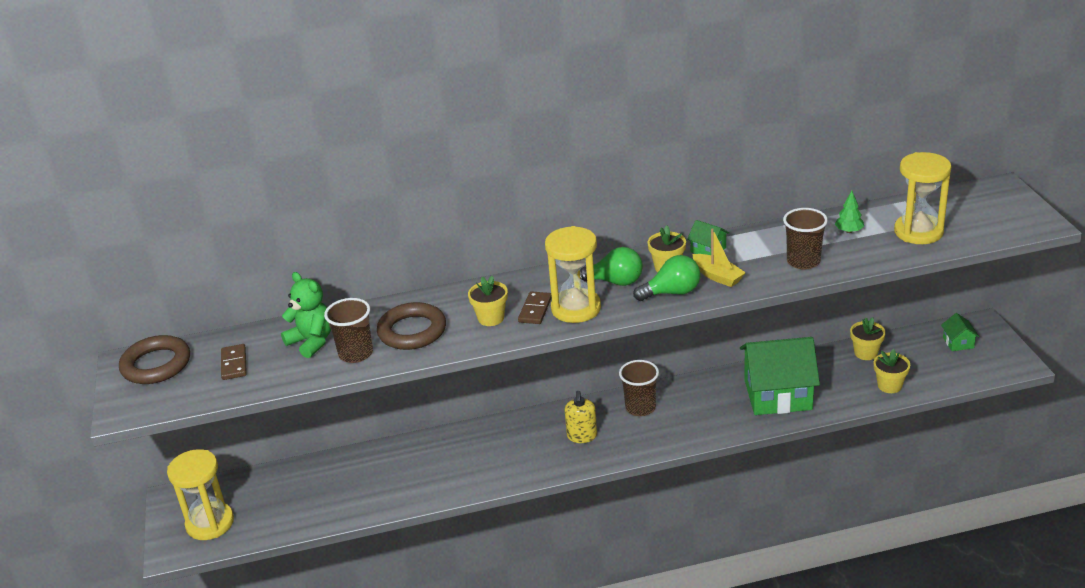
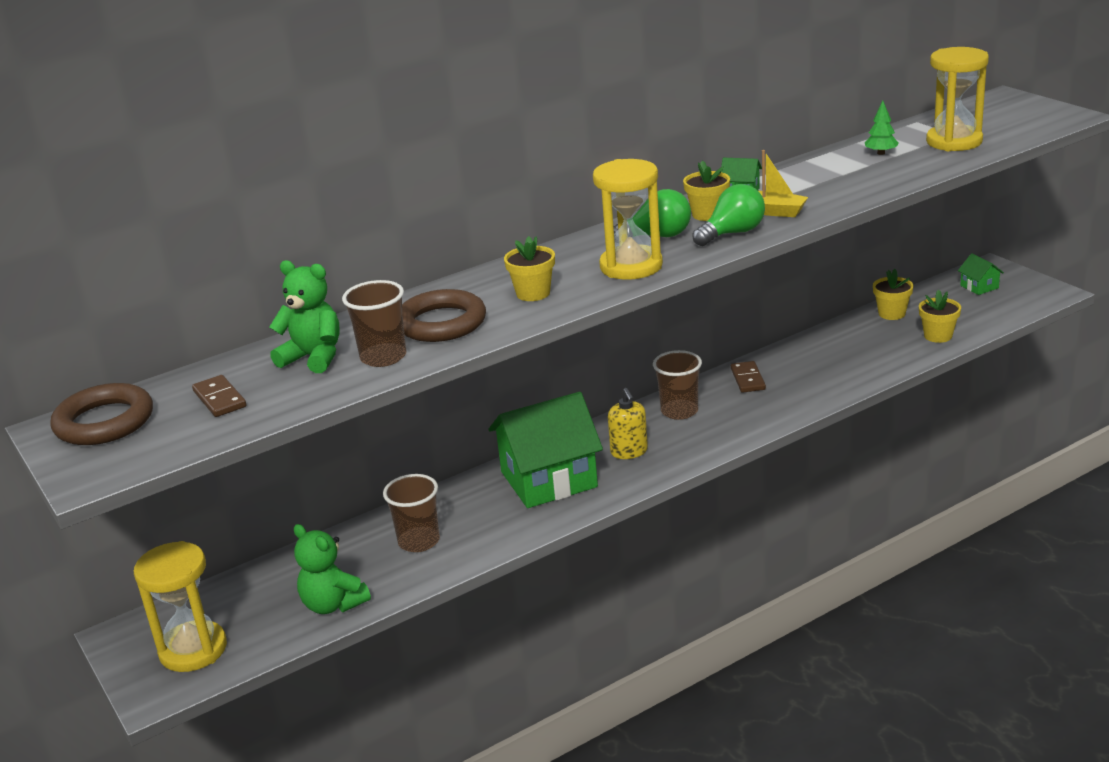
camera: 20 degrees left, 5 degrees down
(313, 513) = (333, 604): none -> green teddy bear
(535, 310) = (582, 276): brown domino -> brown domino (748, 379)
(778, 394) = (825, 367): green house -> green house (549, 479)
(803, 261) = (855, 184): brown cup -> brown cup (419, 541)

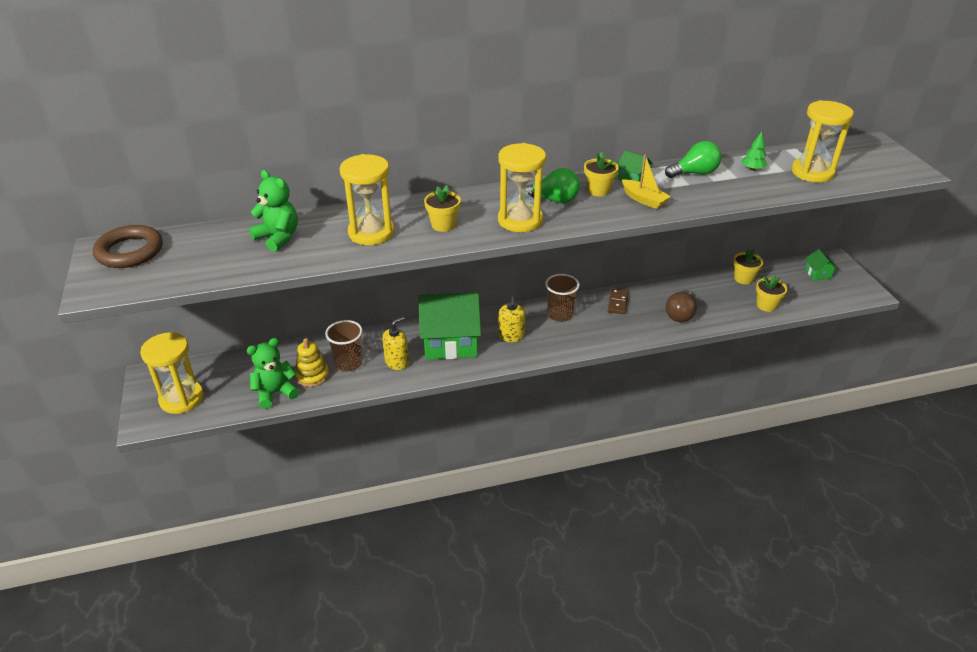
camera: 15 degrees right, 10 degrees up
(219, 399) = (203, 254): brown domino -> none
(333, 604) = (275, 393): green teddy bear -> green teddy bear turned 90 degrees clockwise
(375, 569) = (312, 376): none -> yellow stacking toy
(383, 357) = (319, 250): brown cup -> none
(441, 323) = (371, 233): brown ring -> yellow hourglass
(488, 522) = (397, 362): none -> yellow soap dispenser
(732, 233) = (605, 211): green light bulb -> green light bulb (694, 173)
(836, 372) = (680, 314): none -> brown light bulb

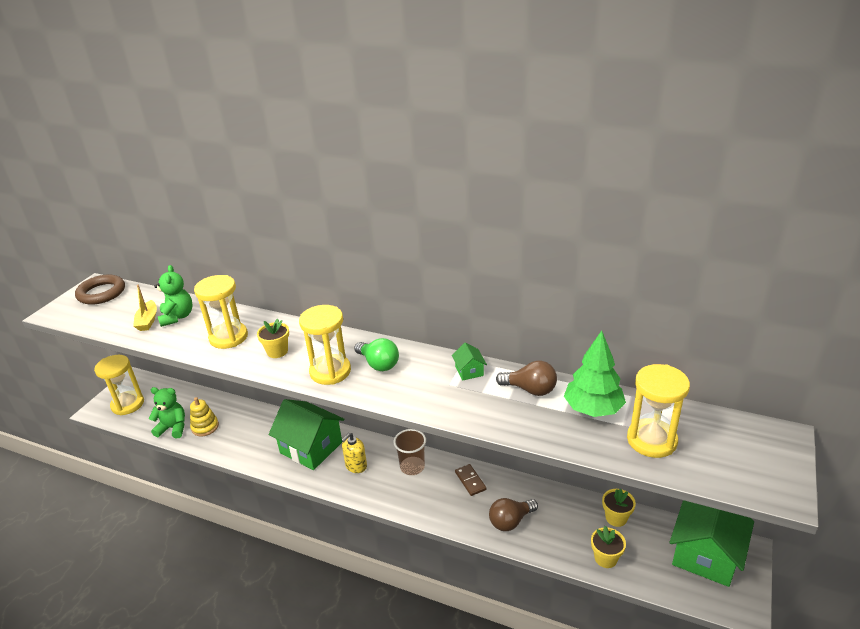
camera: 40 degrees right, 5 degrees down
(348, 363) = (234, 429): brown cup -> none
(397, 362) = (261, 445): yellow soap dispenser -> none
(598, 190) = (425, 371): yellow flower pot -> none
(618, 303) = (470, 481): brown domino -> brown domino turned 75 degrees counterclockwise
(644, 200) = (448, 396): yellow boat -> yellow boat (148, 321)
(694, 173) = (530, 389): green light bulb -> brown light bulb
(752, 169) = (593, 409): green tree -> green tree, size x2.12
(817, 273) = (705, 554): green house -> green house, size x2.36

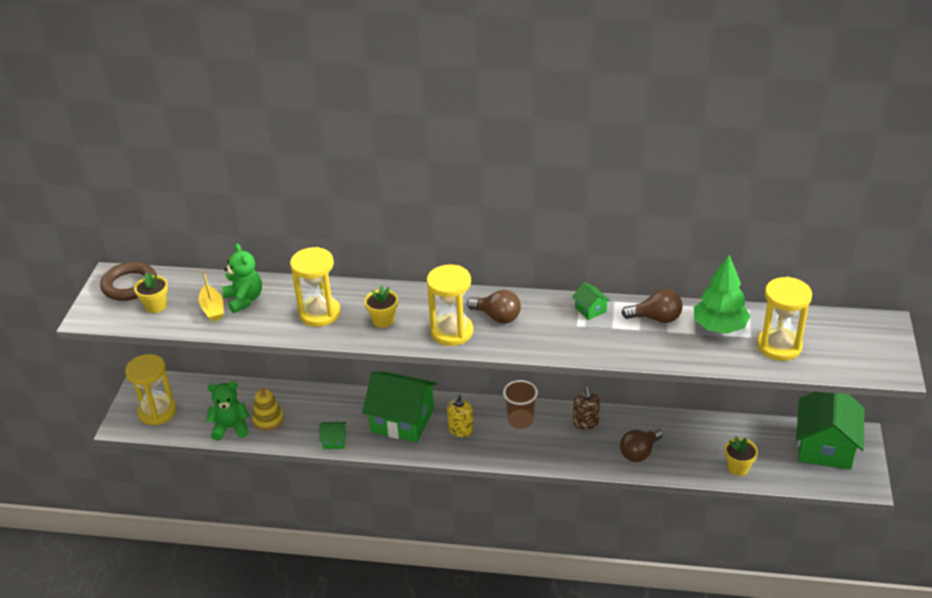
camera: 15 degrees left, 5 degrees up
(246, 455) = (334, 441): none -> green house
(378, 364) = (497, 317): green light bulb -> brown light bulb
(470, 481) = (585, 423): brown domino -> brown soap dispenser
(616, 518) = (737, 431): yellow flower pot -> yellow flower pot (156, 306)

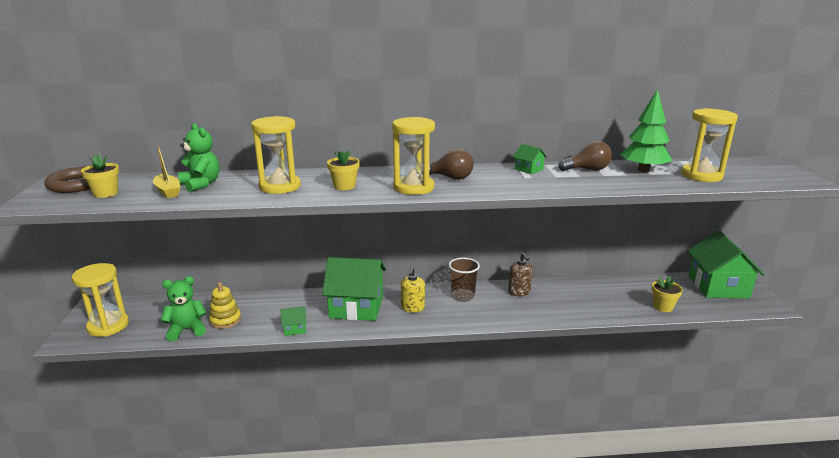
camera: 15 degrees left, 15 degrees down
(639, 452) = (576, 306): brown light bulb -> none

